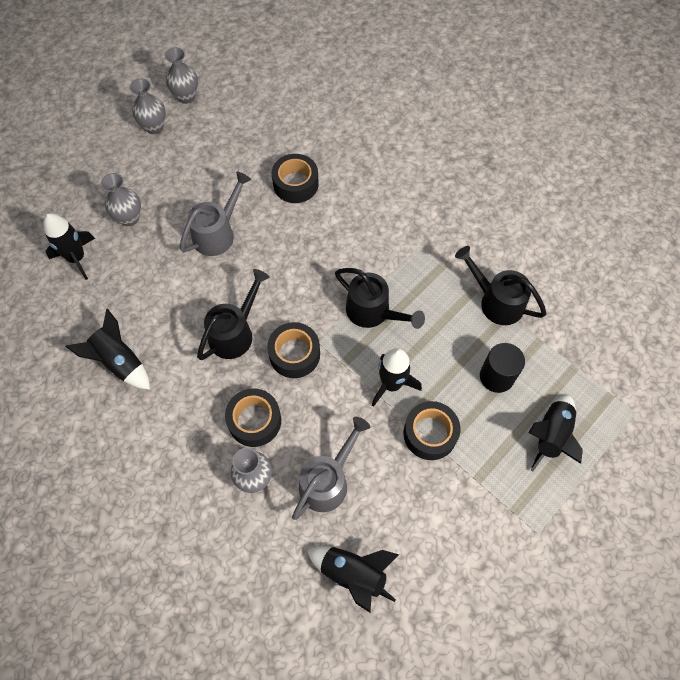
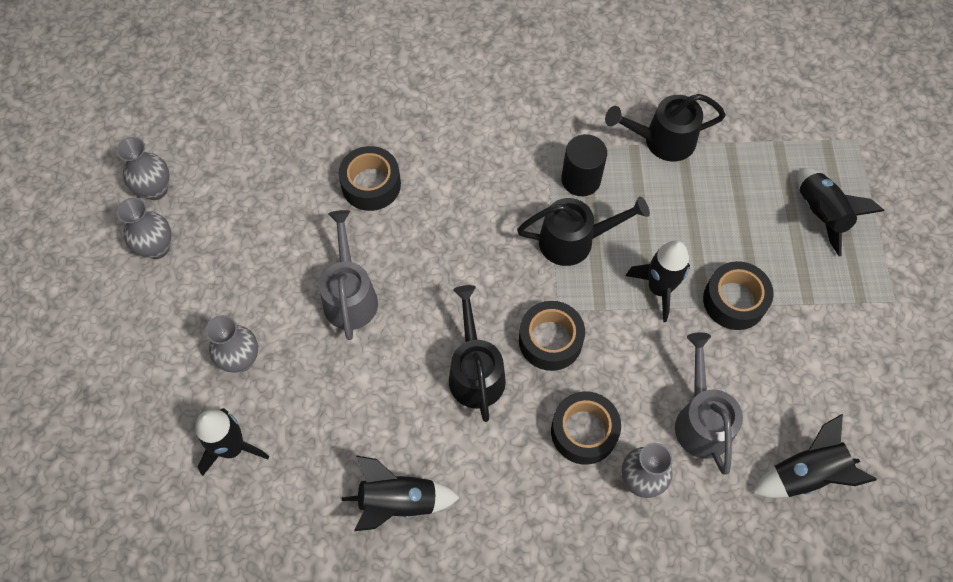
camera: 45 degrees left, 0 degrees up
(496, 376) = (731, 204): black cylinder -> black cylinder (581, 179)

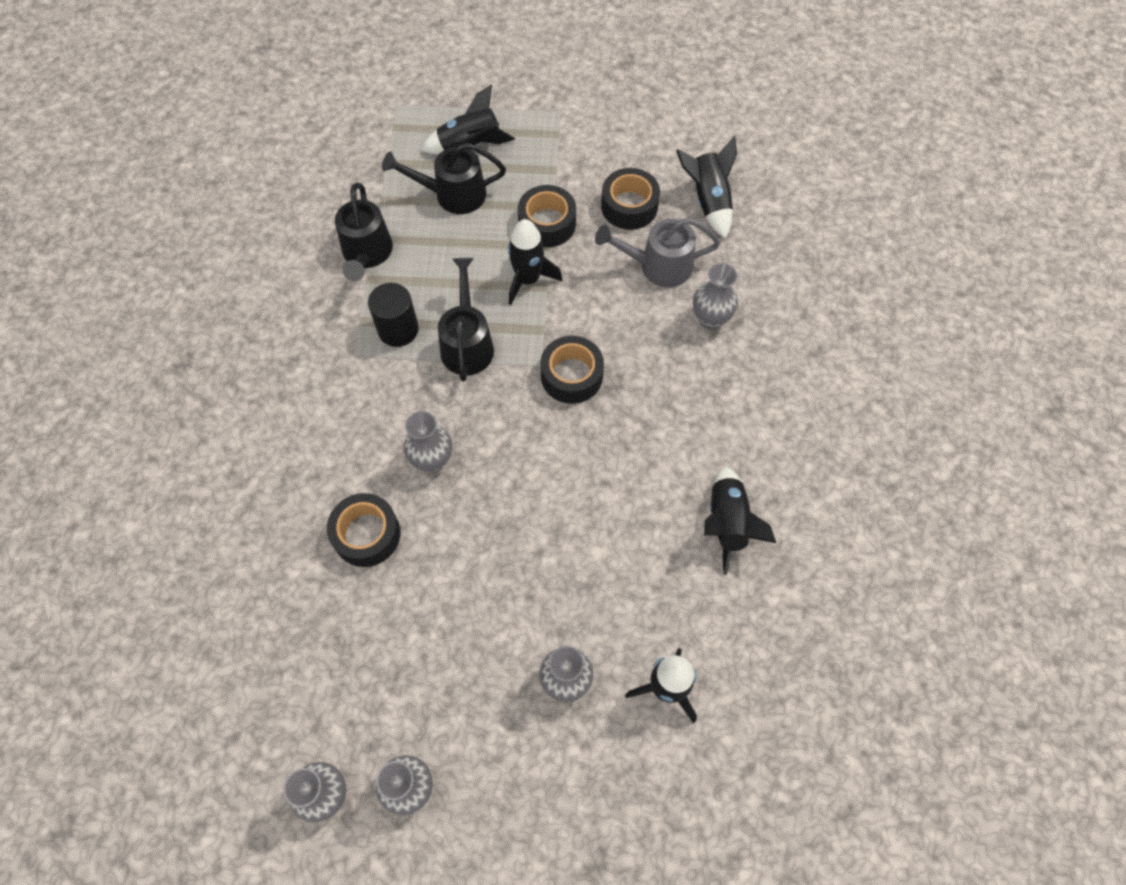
camera: 85 degrees left, 0 degrees up
(350, 295) = (500, 562): grey watering can -> none
(446, 226) = (432, 460): none -> grey vase
(475, 371) = (597, 445): black watering can -> black watering can (452, 194)
(584, 431) = (664, 358): black tape -> black tape (629, 206)

